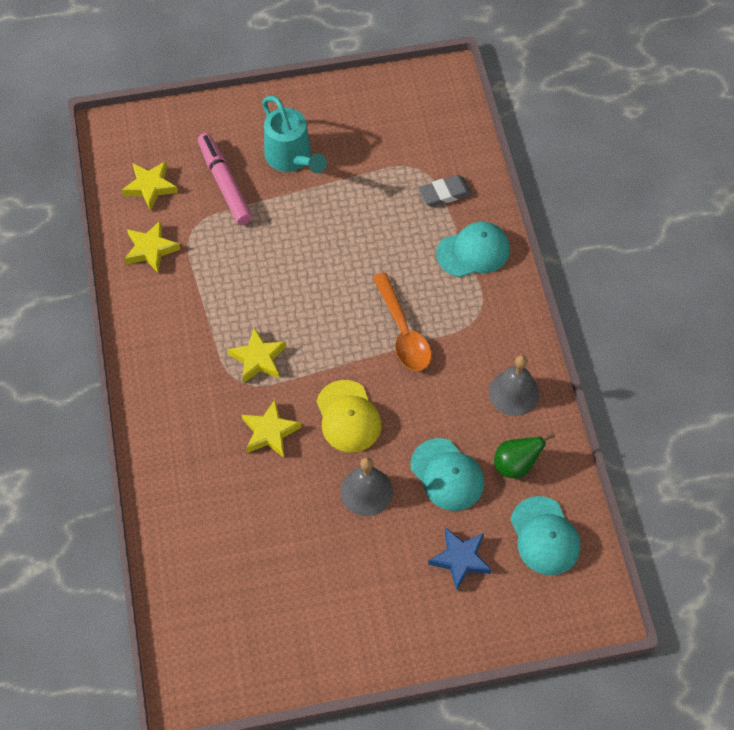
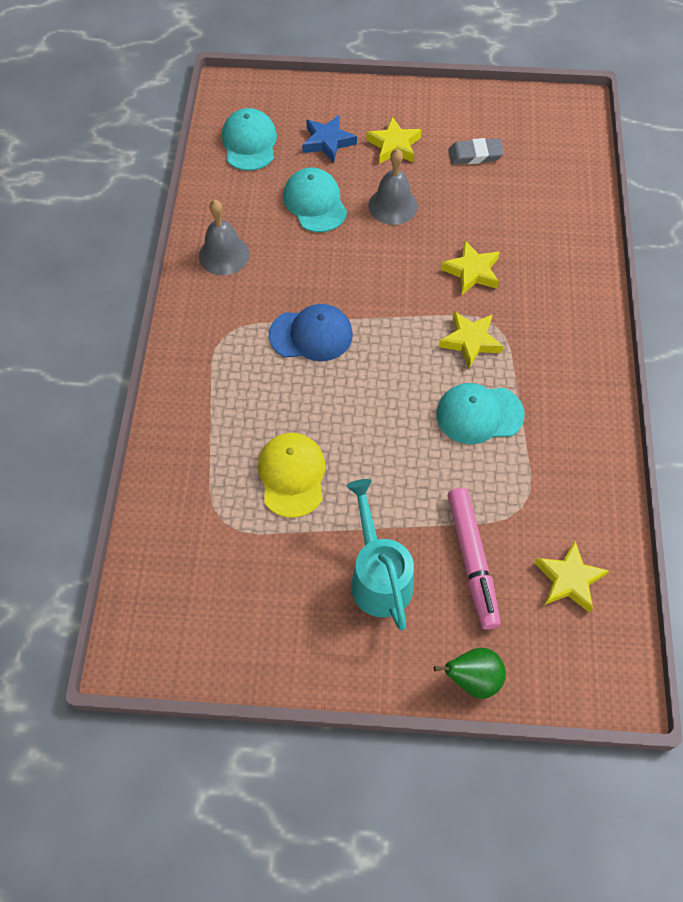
camera: 165 degrees left, 0 degrees up
(151, 249) = (575, 492): yellow star -> yellow star (394, 145)
(348, 416) = (392, 268): yellow cap -> yellow cap (292, 475)
(403, 331) = (311, 335): orange spoon -> blue cap
(444, 193) = (205, 480): grey eraser -> grey eraser (475, 155)
(473, 251) = (202, 402): turquoise cap -> turquoise cap (479, 414)
(515, 465) = (250, 197): green pear -> green pear (472, 679)

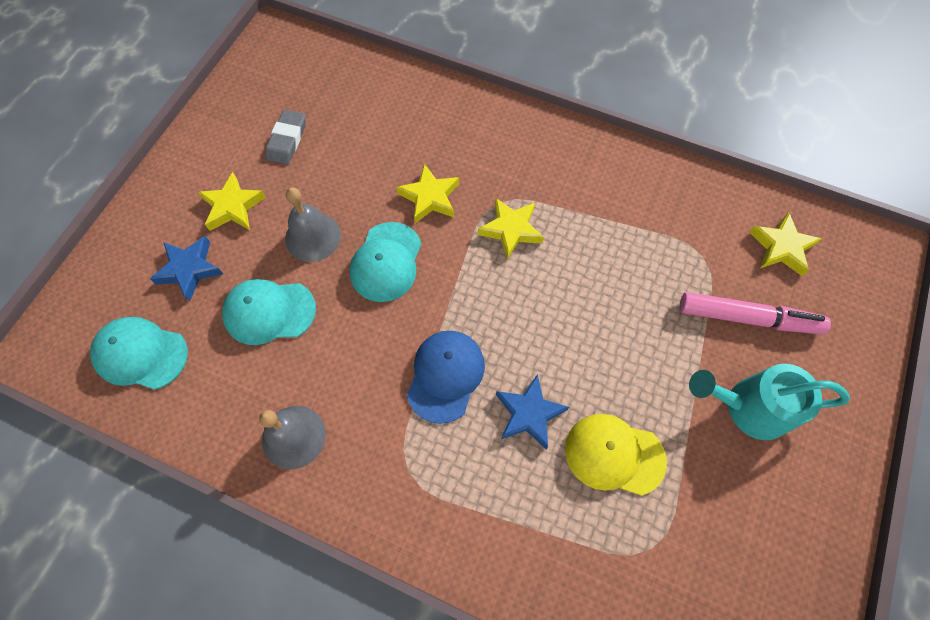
camera: 70 degrees left, 5 degrees up
(303, 403) = (529, 413): none -> blue star
(472, 679) = (864, 361): green pear -> none
(479, 414) = (595, 253): turquoise cap -> turquoise cap (386, 262)

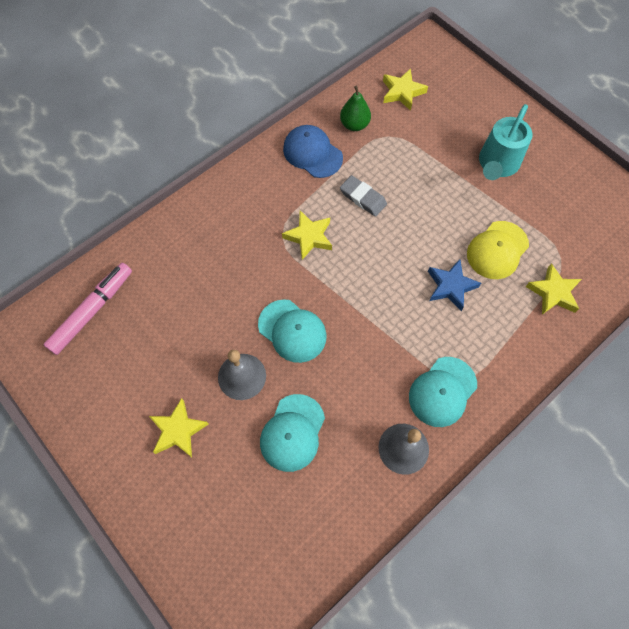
camera: 65 degrees left, 0 degrees up
(140, 354) = (281, 550): turquoise cap -> turquoise cap (442, 391)
(190, 269) = (221, 485): blue star -> none
(287, 140) = (136, 364): grey eraser -> grey eraser (363, 198)
(430, 197) = (252, 278): yellow star -> yellow star (553, 293)
(445, 376) = (401, 327): blue cap -> blue cap (312, 153)
(694, 214) = (354, 125): none -> green pear
(747, 318) = (440, 135): pink marker -> pink marker (92, 311)

